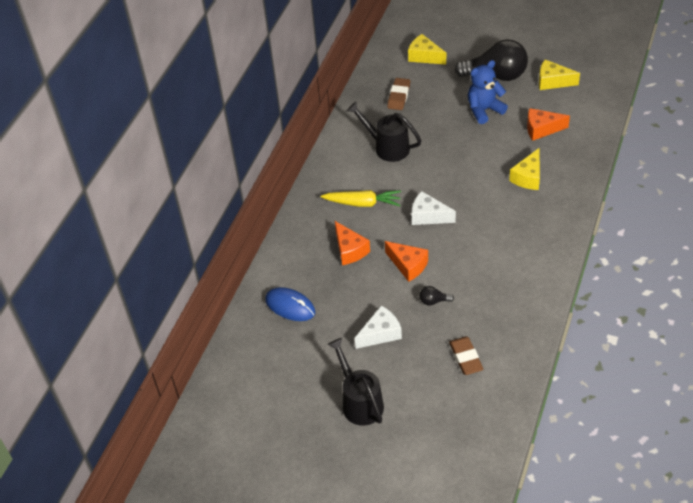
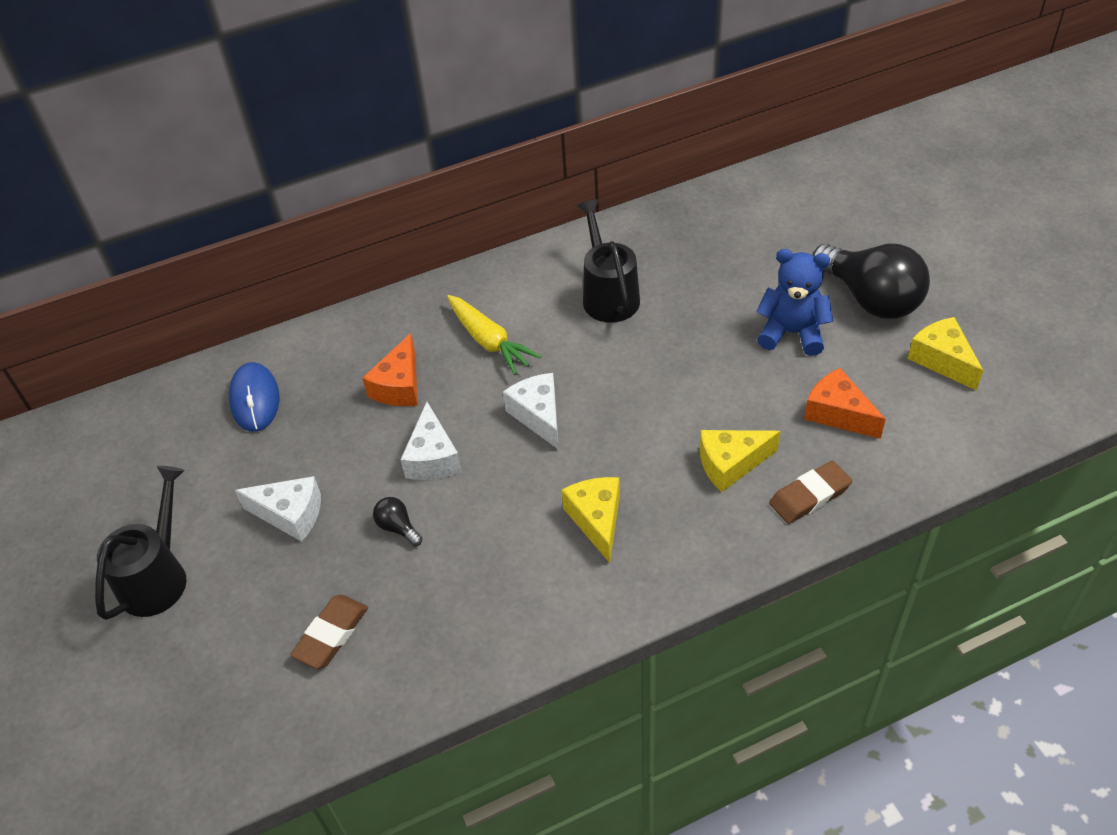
camera: 45 degrees right, 0 degrees up
(399, 96) = (707, 242): brown eraser -> brown eraser (810, 496)
(408, 265) = (433, 457): orange cheese -> white cheese
(424, 56) = (805, 214): yellow cheese -> yellow cheese (596, 520)

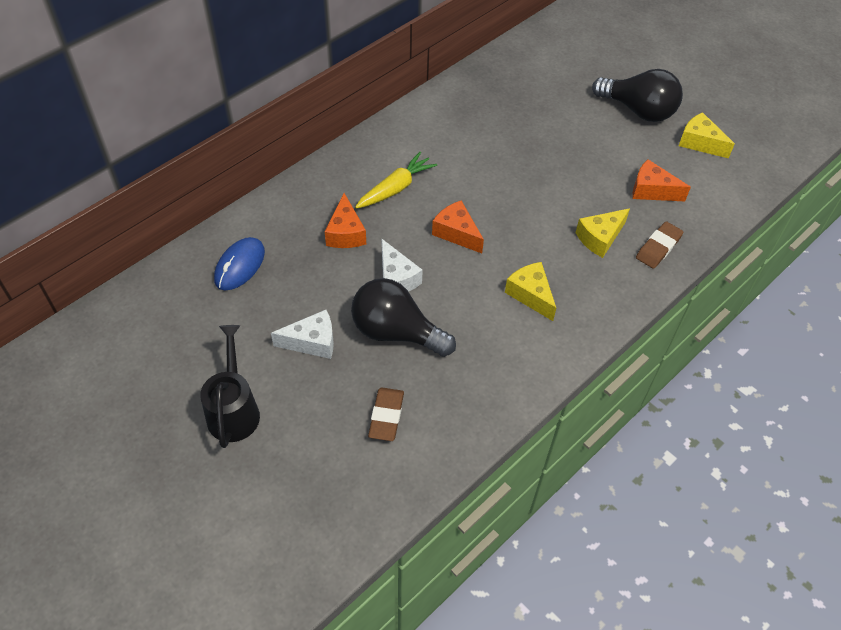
camera: 25 degrees left, 5 degrees up
(255, 399) = (240, 266): blue mouse -> blue mouse turned 60 degrees clockwise
(398, 527) = (396, 332): black light bulb -> black light bulb, size x2.47
(489, 341) = (395, 188): yellow carrot -> yellow carrot turned 75 degrees counterclockwise
(538, 415) = (456, 233): white cheese -> orange cheese
(608, 294) = (463, 139): black watering can -> none
(792, 333) = (599, 143): blue teddy bear -> none

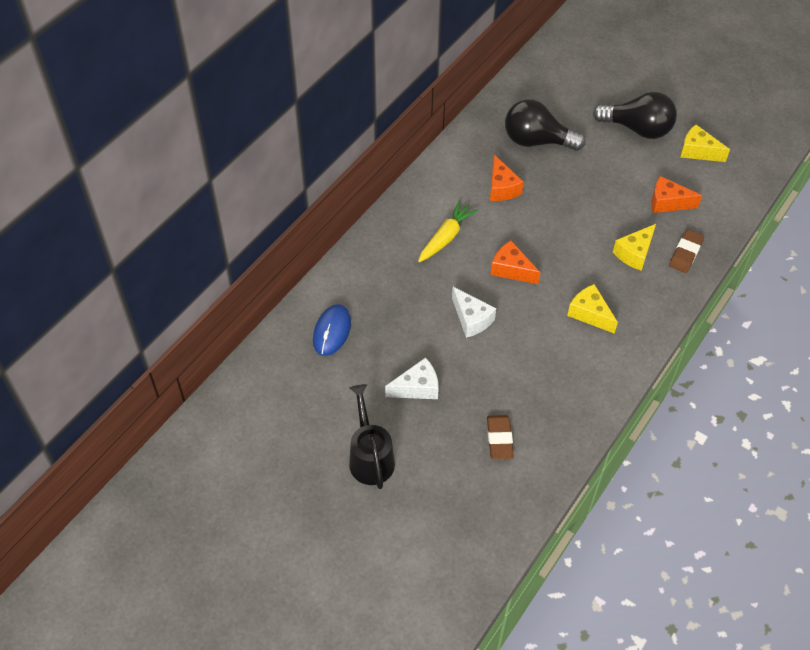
camera: 10 degrees left, 0 degrees up
(346, 233) = (415, 286): orange cheese -> orange cheese (502, 188)
(396, 332) = (486, 366): black light bulb -> black light bulb (536, 141)

